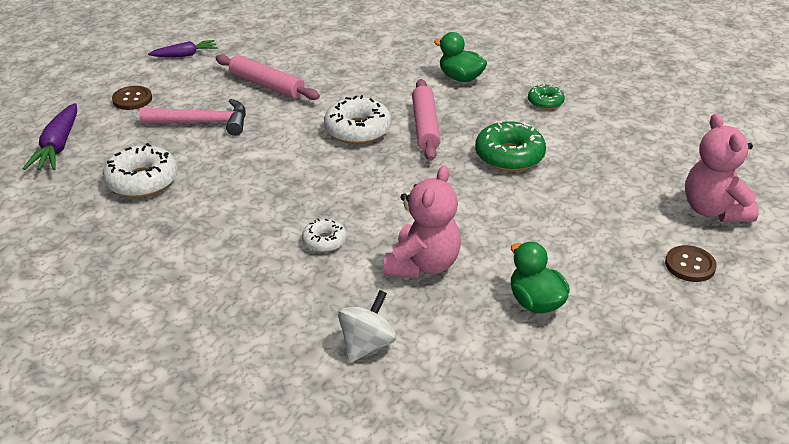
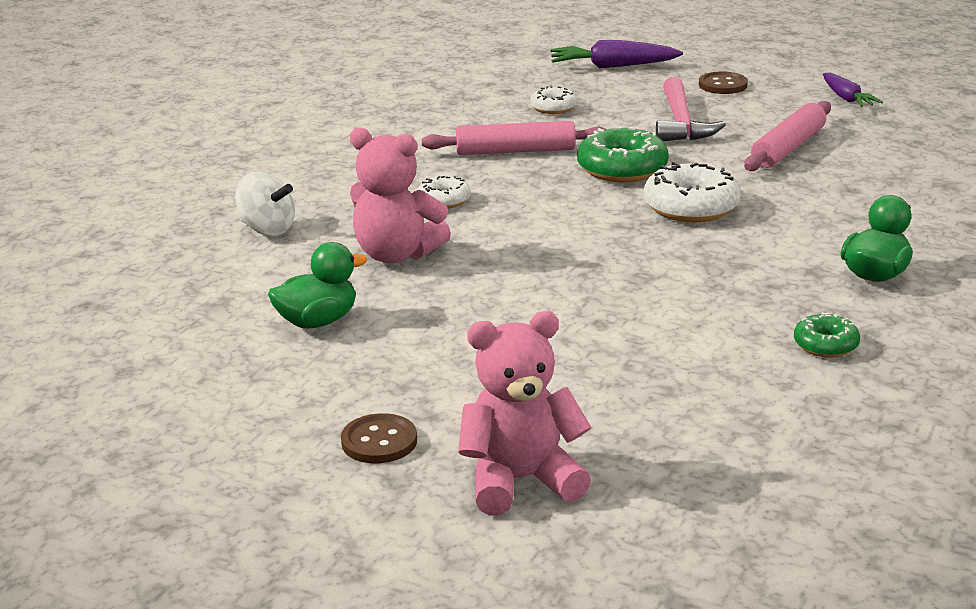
camera: 90 degrees right, 10 degrees down
(142, 181) = (553, 108): white donut -> white donut, size x0.56
(425, 126) = (714, 250): pink rolling pin -> pink rolling pin (515, 151)
(509, 156) = (649, 311): green donut -> green donut (622, 169)

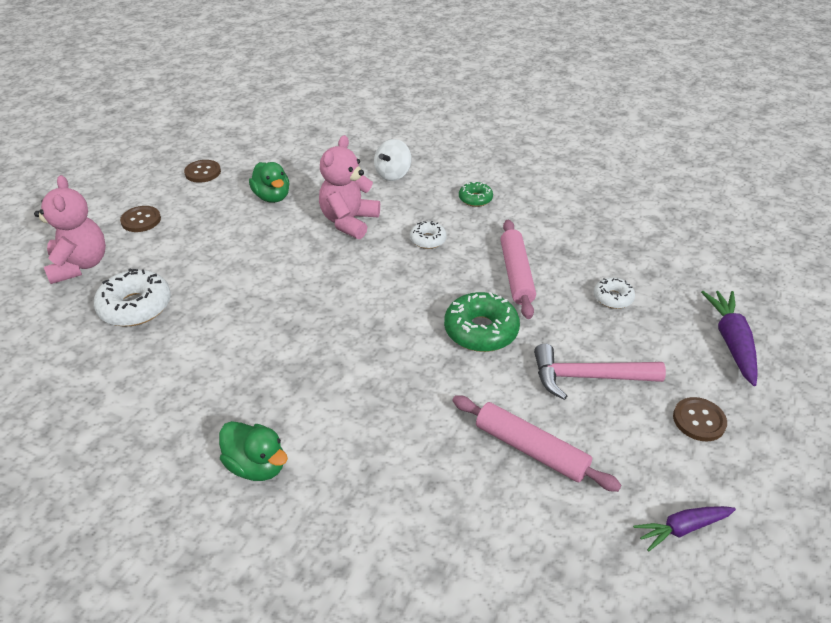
camera: 90 degrees right, 15 degrees up
(218, 400) = (203, 172): none -> brown button
(691, 207) = (402, 365): white donut -> white donut (135, 306)
(825, 345) = (160, 412): green donut -> green donut (475, 199)

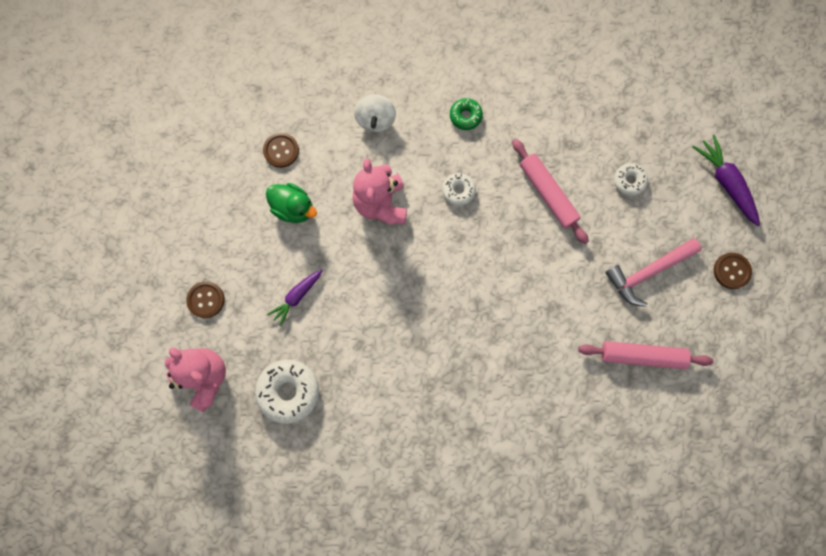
camera: 30 degrees left, 35 degrees up
(203, 172) = (205, 210): brown button -> brown button (281, 150)
(257, 465) = (485, 468): green duck -> none
(481, 330) = (555, 269): green donut -> none
(681, 528) = (752, 363): purple carrot -> purple carrot (297, 297)

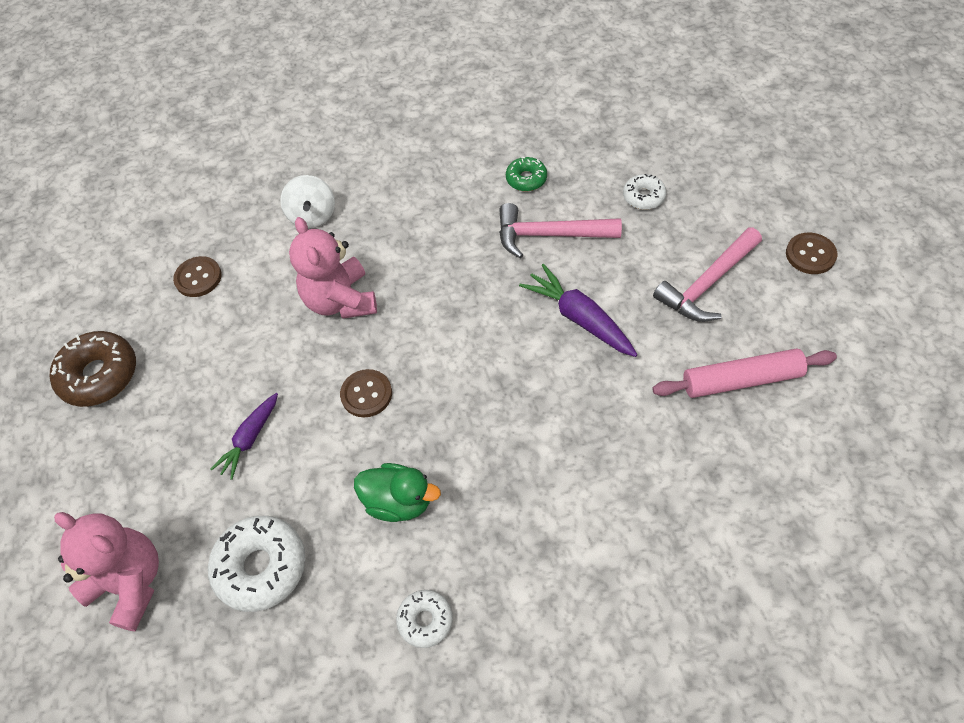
camera: 10 degrees left, 20 degrees down
(200, 213) = (99, 375): none -> brown donut
(206, 300) = (120, 479): brown button -> brown button (366, 394)
(293, 208) = (226, 336): green duck -> green duck (399, 502)
(458, 191) = (436, 261): white donut -> white donut (425, 620)
(465, 116) = (422, 184): green donut -> green donut (526, 179)
(548, 194) = (549, 235): pink rolling pin -> pink hammer
(725, 182) = (759, 168): purple carrot -> purple carrot (579, 318)

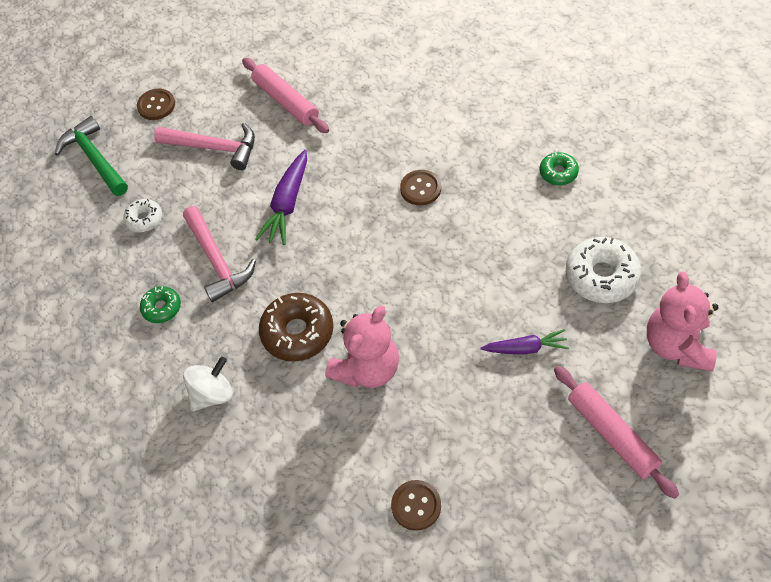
camera: 120 degrees left, 0 degrees up
(99, 375) = (560, 510): brown donut -> brown donut (297, 332)
(113, 457) = (612, 434): none -> pink rolling pin
(312, 216) = (291, 455): white spinning top -> white spinning top (212, 394)
(366, 394) = (437, 296): brown button -> brown button (420, 188)
(399, 502) = (499, 228): green duck -> none
(425, 620) = (558, 173): white donut -> green donut
(757, 181) = (95, 158): none -> green hammer

